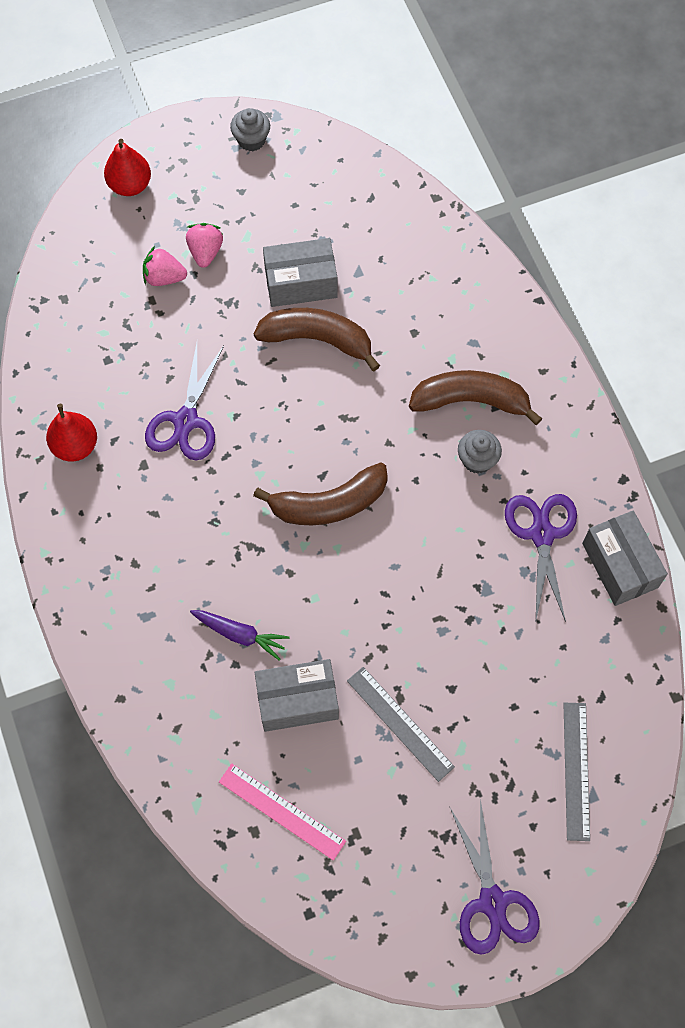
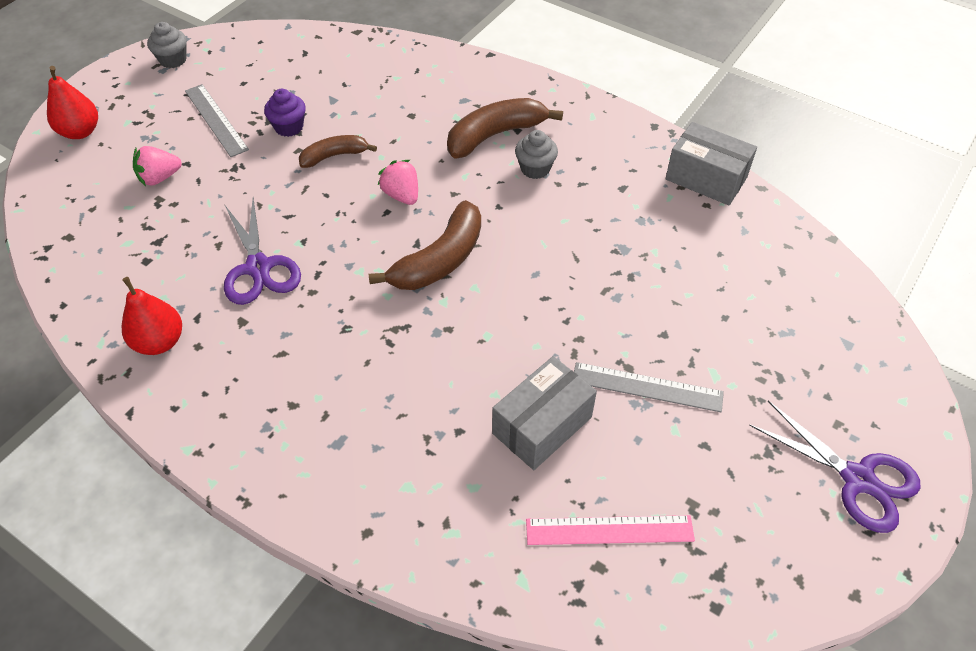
camera: 35 degrees left, 15 degrees down
(205, 251) = (186, 144): pink strawberry -> pink strawberry (402, 195)
(240, 634) = (443, 403): purple carrot -> none
(301, 283) = (289, 127): grey box -> purple cupcake
(317, 340) = (334, 156): brown banana -> brown banana, size x0.61
(541, 534) = (629, 189): purple scissors -> none
(576, 770) = (817, 333): grey ruler -> grey ruler (216, 120)

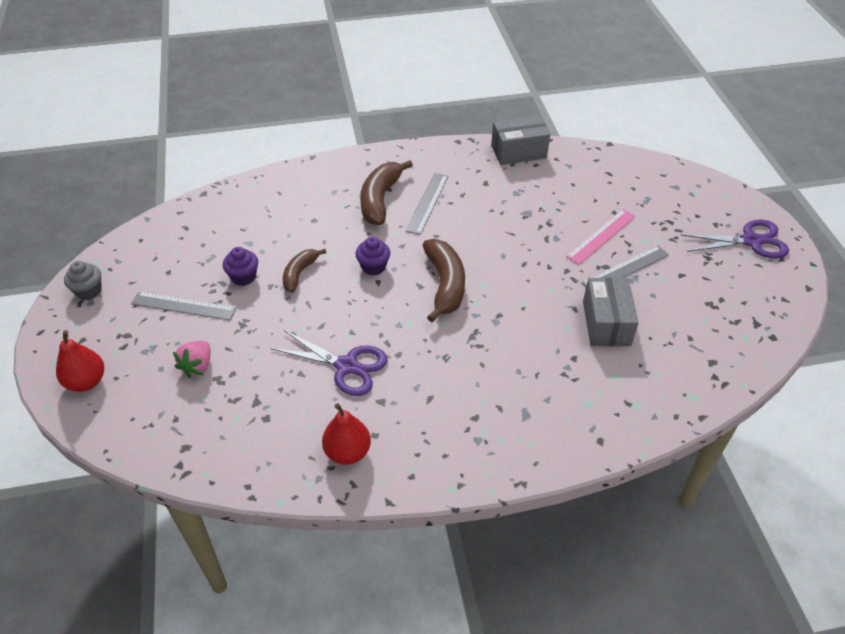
camera: 45 degrees left, 5 degrees down
(402, 195) = (373, 267): pink strawberry -> purple cupcake
(535, 168) = (427, 203): grey cupcake -> grey ruler
(609, 530) = (695, 343): pink ruler -> pink ruler (601, 236)

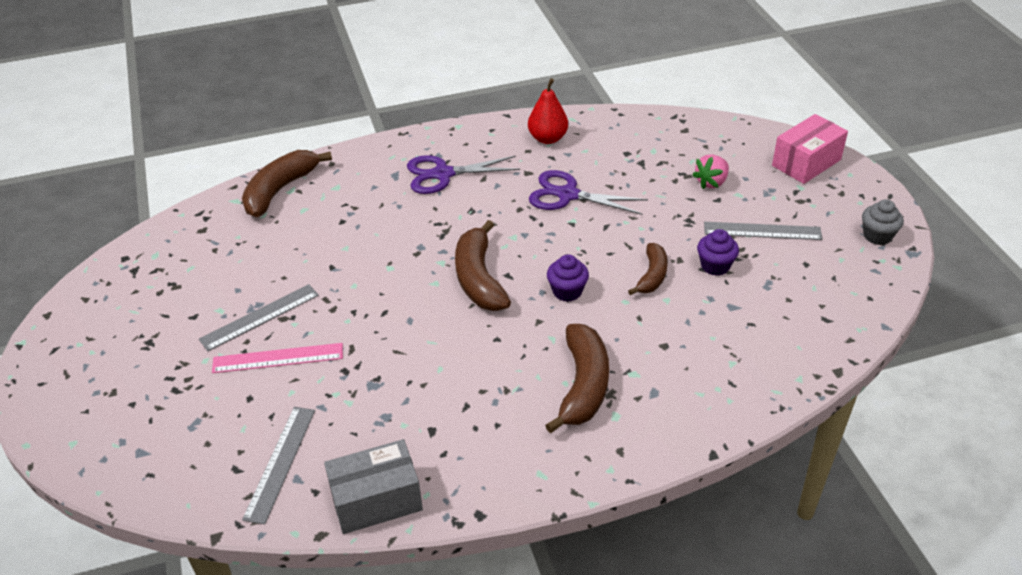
camera: 175 degrees right, 5 degrees down
(86, 382) = (806, 162): red pear -> pink box
(197, 366) = (711, 182): pink strawberry -> pink strawberry turned 150 degrees counterclockwise
(427, 203) = (514, 387): grey ruler -> grey ruler (280, 463)
(601, 236) = (278, 358): pink ruler -> pink ruler turned 45 degrees clockwise
(606, 323) = (300, 255): grey box -> none
(648, 405) = (280, 190): none -> brown banana
(751, 241) = (78, 370): purple scissors -> purple scissors (442, 174)

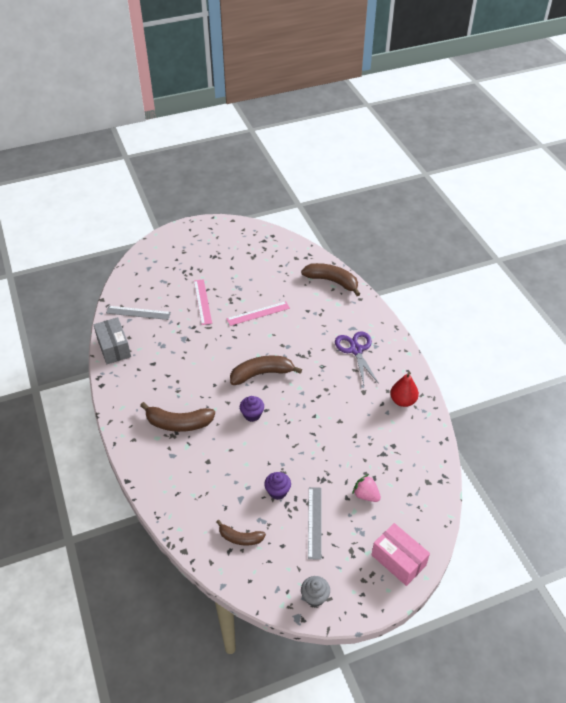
camera: 85 degrees right, 5 degrees up
(260, 317) = (230, 290): grey ruler -> none
(332, 281) = (258, 313): none -> pink ruler
(567, 195) = (342, 413): purple scissors -> none
(652, 276) = (267, 457): brown banana -> brown banana (240, 538)

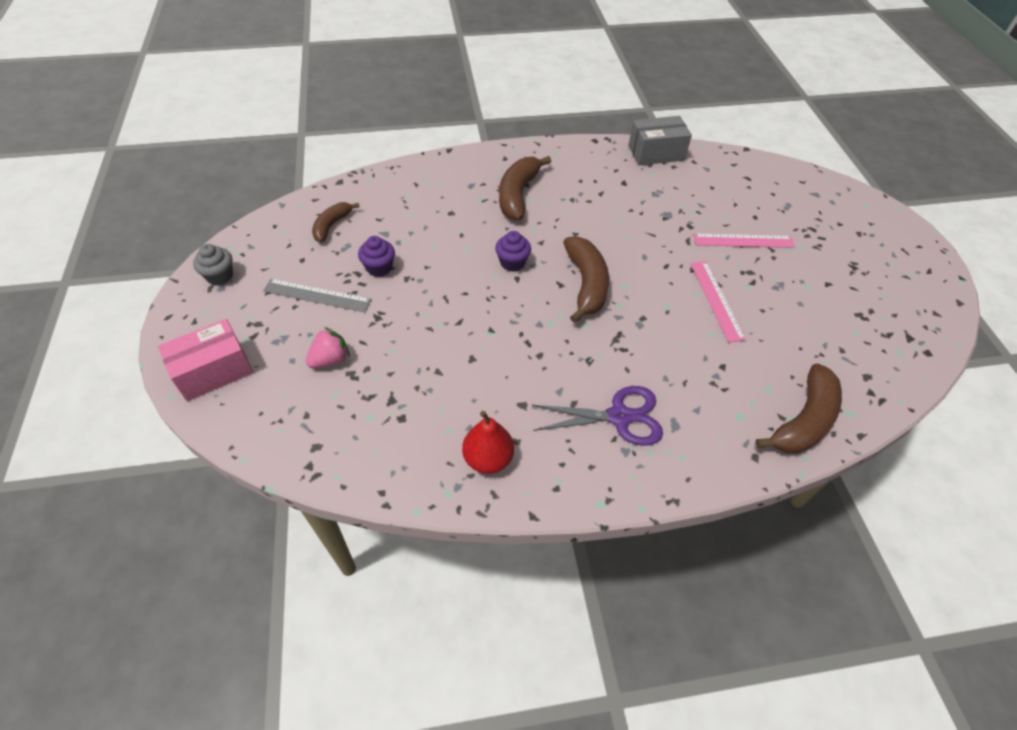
camera: 100 degrees right, 5 degrees up
(138, 313) = (720, 177): grey ruler -> none

